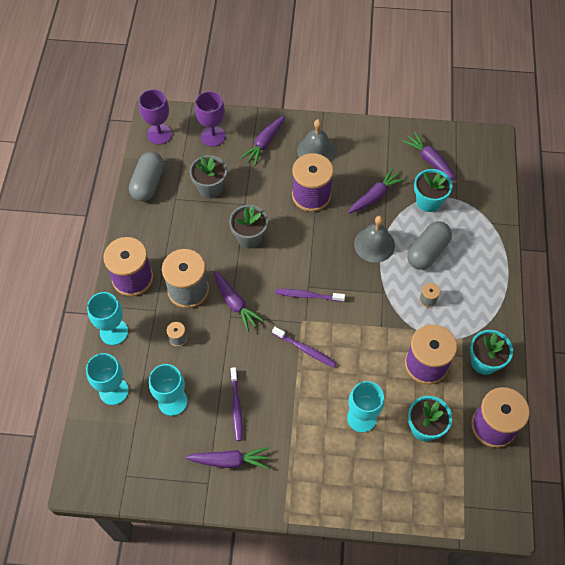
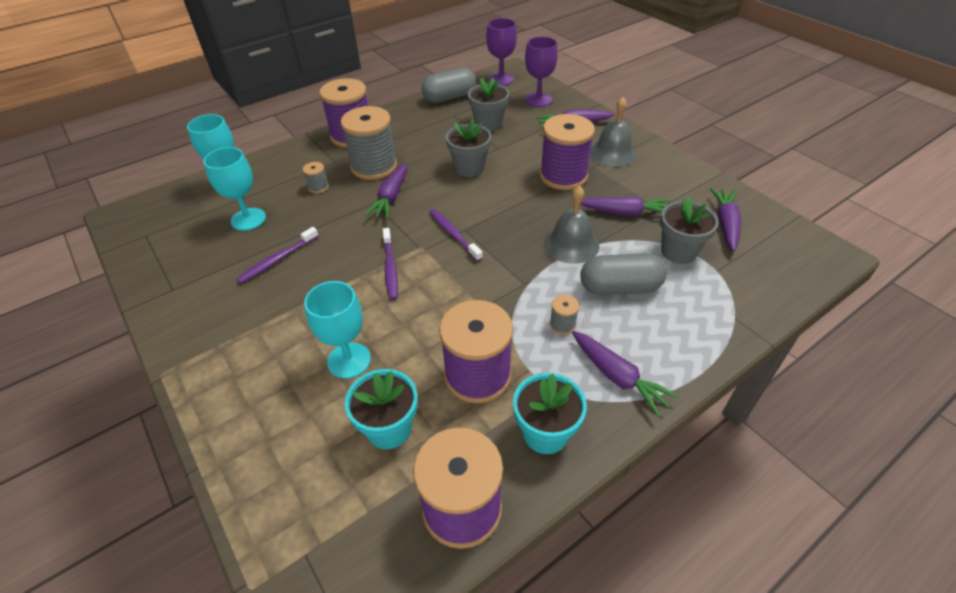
camera: 50 degrees right, 15 degrees down
(114, 332) = (290, 154): turquoise goblet -> none
(229, 461) = (210, 289): purple carrot -> purple carrot (618, 377)
(428, 201) = (678, 251): turquoise flower pot -> grey flower pot

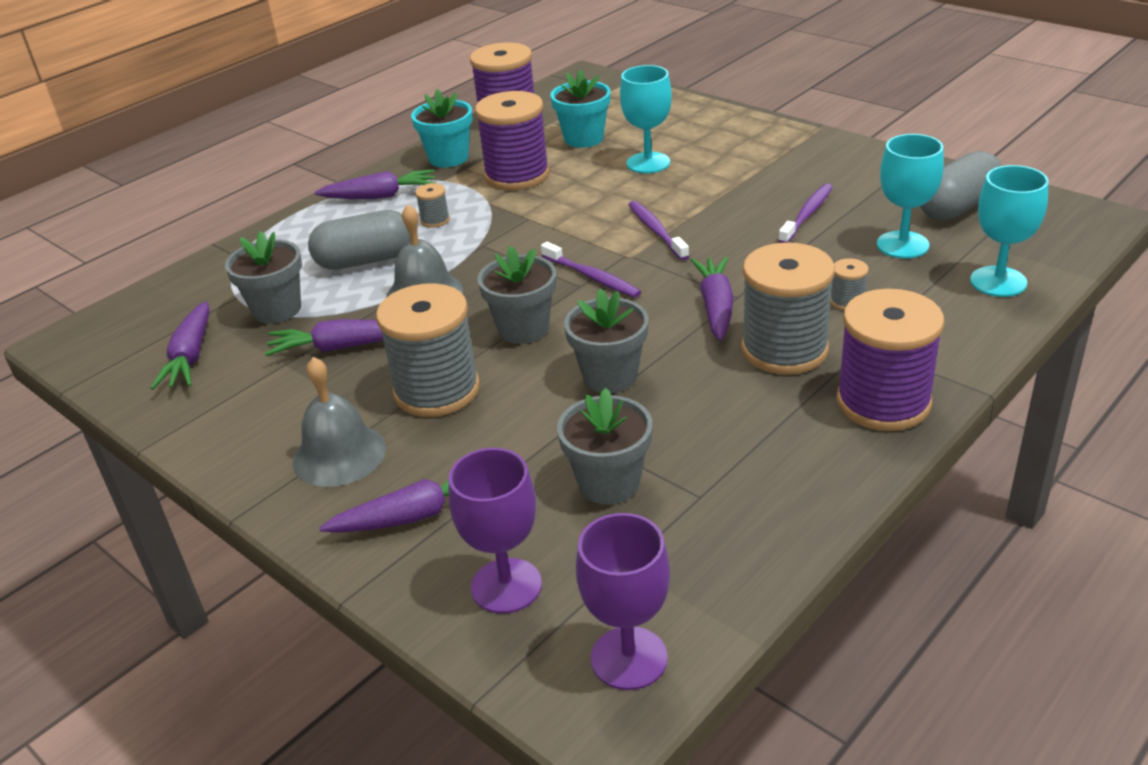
camera: 170 degrees right, 10 degrees down
(449, 97) = (740, 553): grey capsule -> grey capsule (957, 207)
(508, 204) = (523, 329): none -> grey flower pot
(563, 176) = (437, 390): purple spool -> grey spool
(618, 377) = (380, 196): purple carrot -> purple carrot turned 135 degrees clockwise

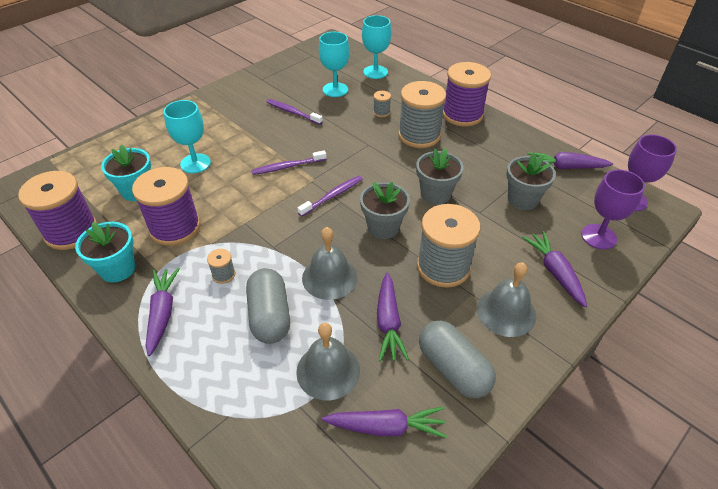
camera: 90 degrees left, 10 degrees up
(277, 310) = (328, 371): grey flower pot -> grey bell
(716, 306) = (376, 152): purple carrot -> purple carrot (565, 167)
(957, 207) = (305, 70): grey capsule -> grey capsule (453, 369)

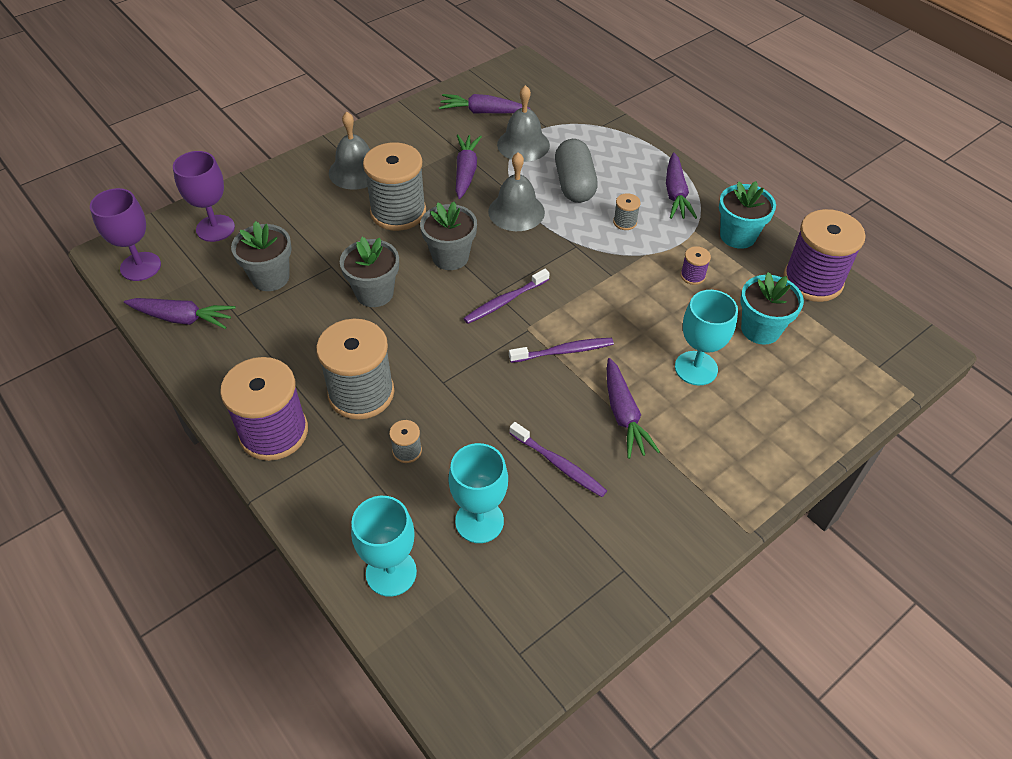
camera: 175 degrees left, 5 degrees up
(175, 228) = (692, 276): purple spool -> purple spool, size x0.42
(453, 369) = (420, 138): grey capsule -> none
(555, 272) = (288, 199): purple carrot -> purple carrot (623, 415)

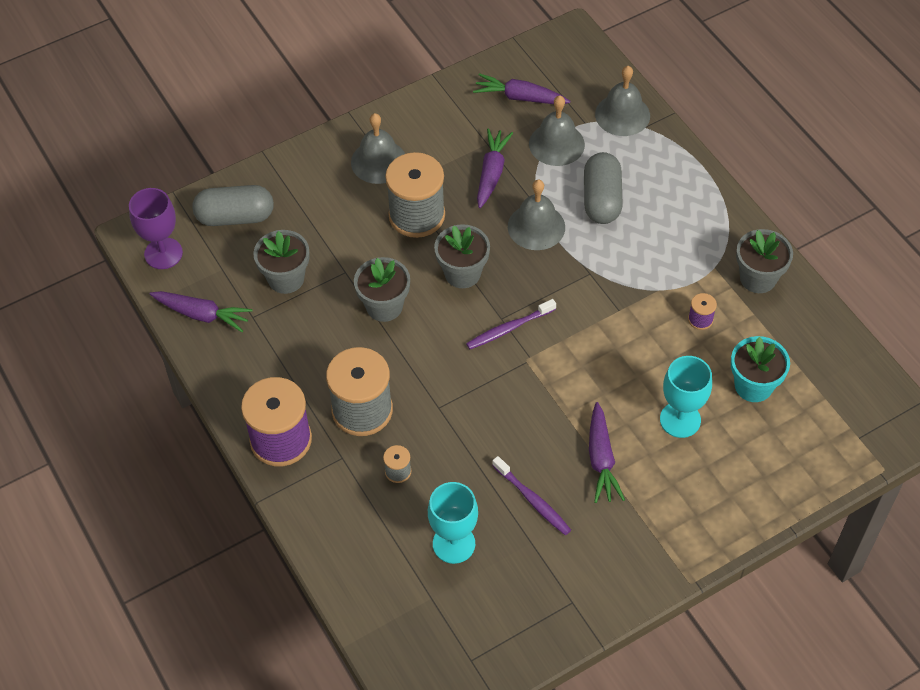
camera: 10 degrees right, 5 degrees up
(215, 228) = (235, 217): purple goblet -> grey capsule
(391, 572) = (372, 579): turquoise goblet -> none
(564, 351) = (557, 388): purple toothbrush -> none
(579, 118) = (622, 115): none -> grey bell
(625, 222) = (645, 250): grey spool -> none
(675, 194) = (705, 221): purple carrot -> none
(738, 236) = (758, 278): turquoise flower pot -> grey flower pot
(812, 280) = (821, 337): purple spool -> none

